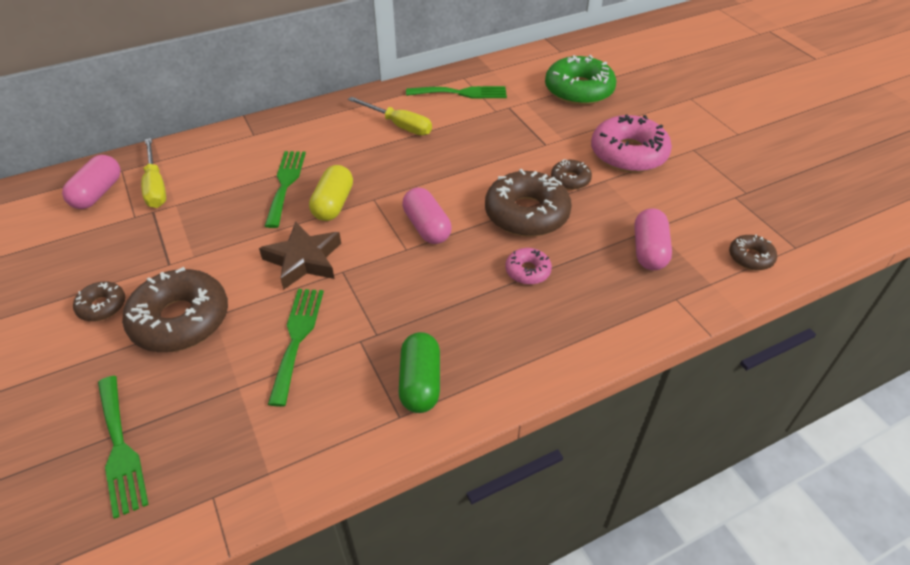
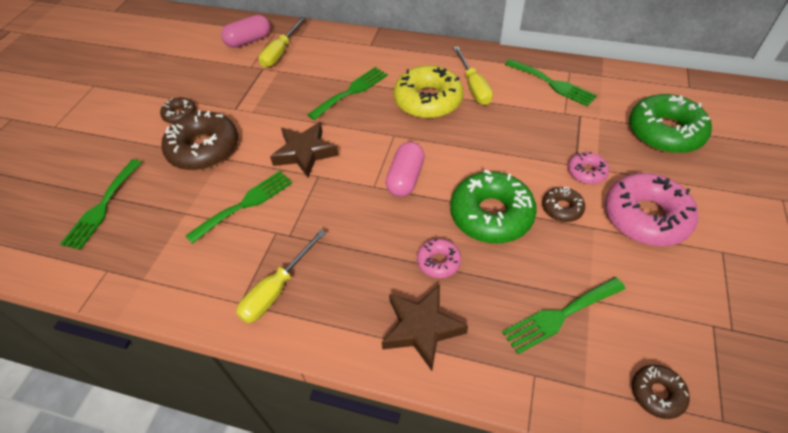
camera: 45 degrees right, 5 degrees up
(333, 204) = (364, 123): yellow capsule -> none
(371, 155) = (428, 100): none -> yellow donut
(420, 383) = (276, 290): green capsule -> yellow screwdriver
(526, 213) = (491, 214): brown donut -> green donut
(558, 145) = (586, 172): none -> pink donut
(571, 324) = (421, 328): none -> brown star
(649, 250) = (560, 316): pink capsule -> green fork

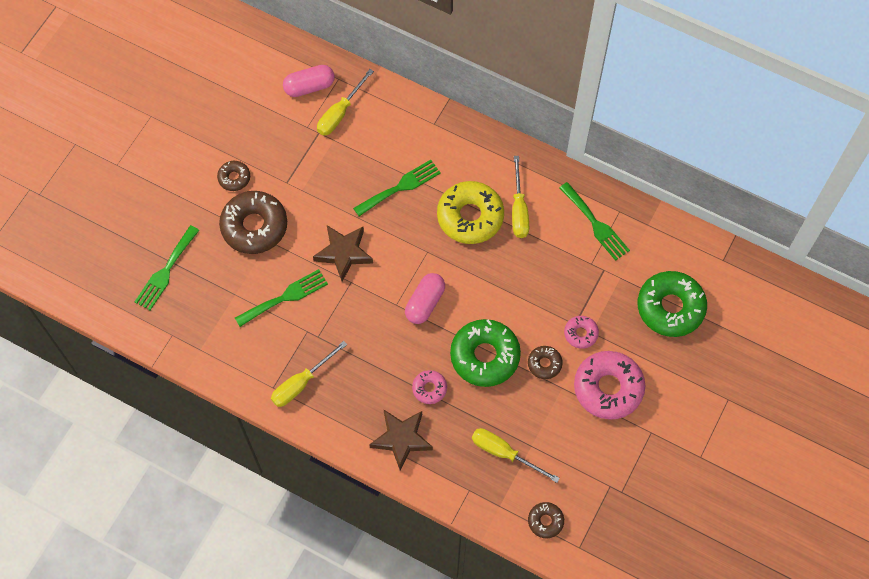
camera: 10 degrees right, 15 degrees up
(560, 316) = (504, 453): green fork -> yellow screwdriver

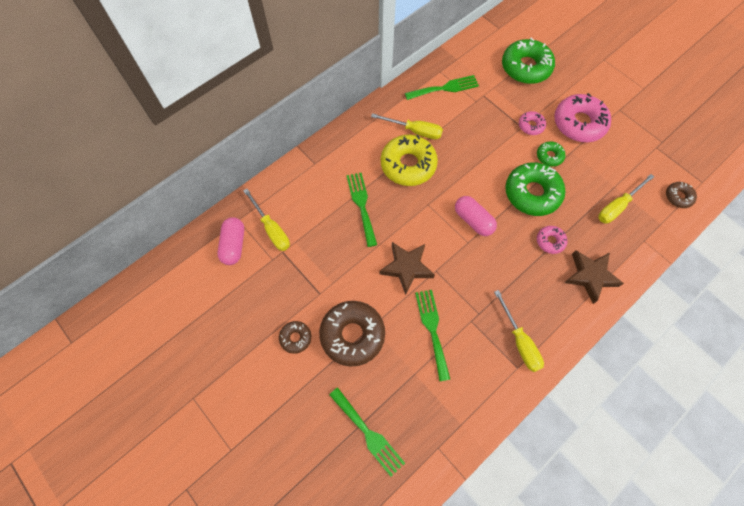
camera: 70 degrees left, 0 degrees up
(544, 364) = (549, 156): brown donut -> green donut

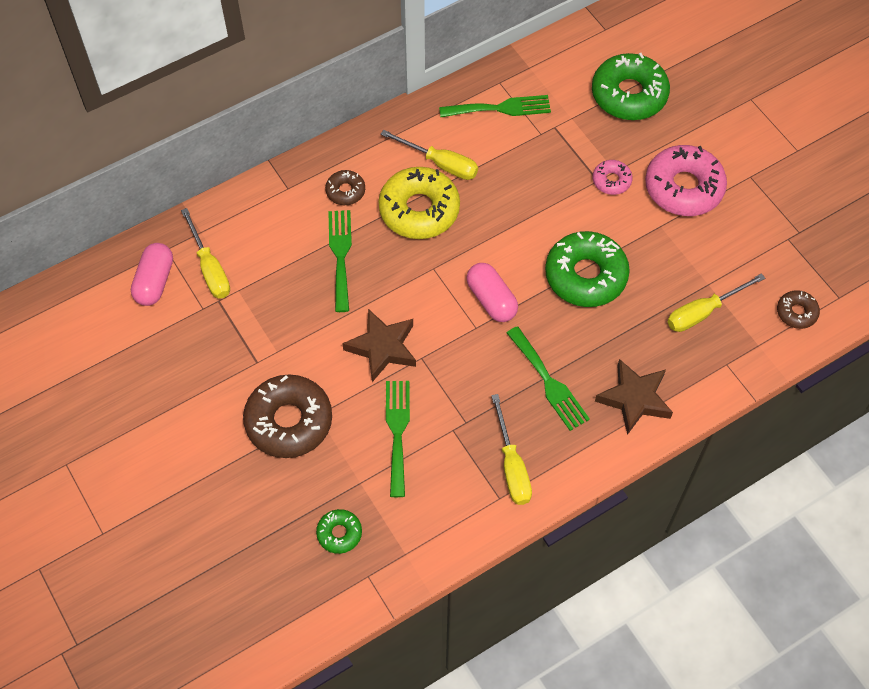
camera: 10 degrees right, 5 degrees down
(295, 338) = (213, 413): brown donut -> brown donut (345, 191)
(368, 433) = (281, 544): green fork -> green fork (549, 382)
(549, 156) = (626, 228): green donut -> green donut (339, 533)
(550, 241) = (592, 344): pink donut -> none

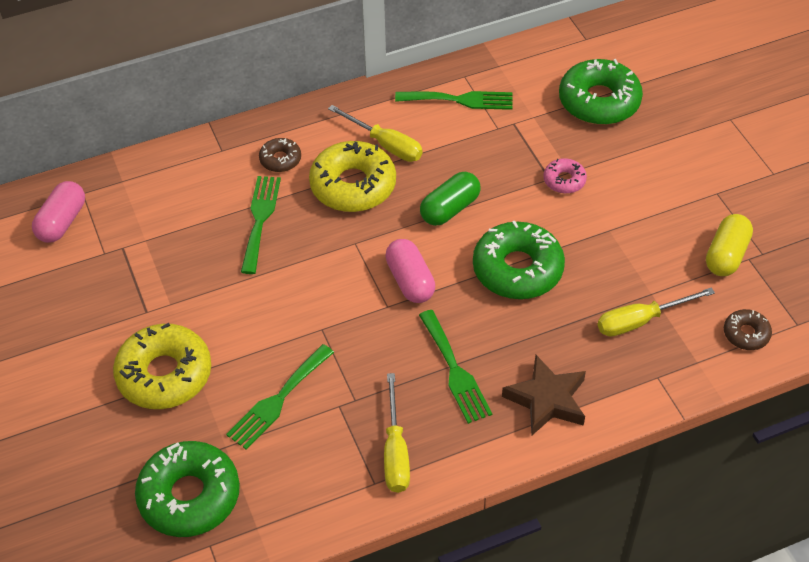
camera: 10 degrees right, 10 degrees down
(210, 268) = (122, 216): yellow screwdriver -> none
(289, 421) = (164, 374): brown donut -> yellow donut
(339, 533) = (189, 496): green donut -> green donut, size x2.02
(382, 348) = (282, 314): brown star -> none
(397, 432) = (278, 400): green fork -> green fork turned 150 degrees counterclockwise
(513, 223) = (450, 209): none -> green capsule
(683, 187) = (641, 196): pink donut -> none
(768, 238) = (726, 255): none -> yellow capsule

